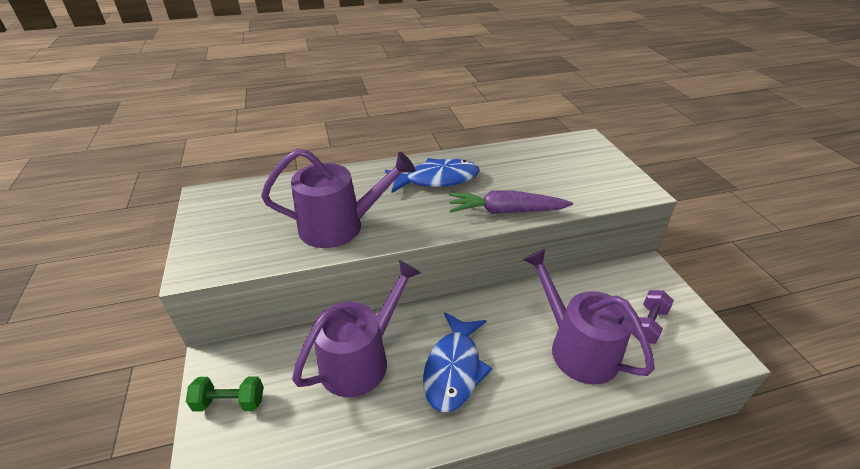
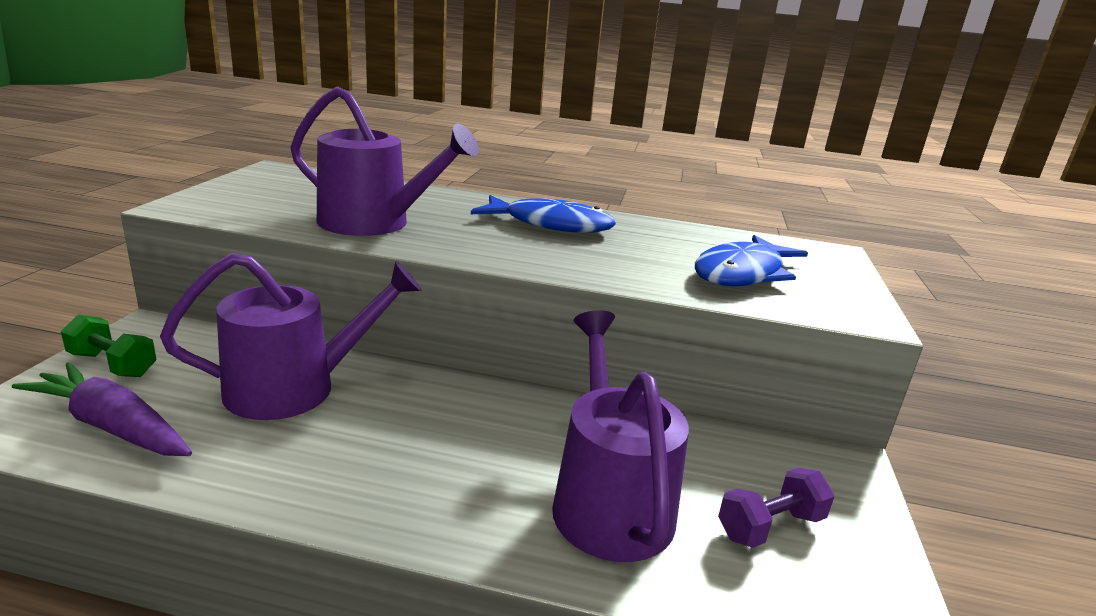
camera: 25 degrees right, 15 degrees down
(454, 369) = (396, 445): blue fish -> blue fish (742, 273)
(506, 211) = (606, 272): purple carrot -> purple carrot (112, 426)

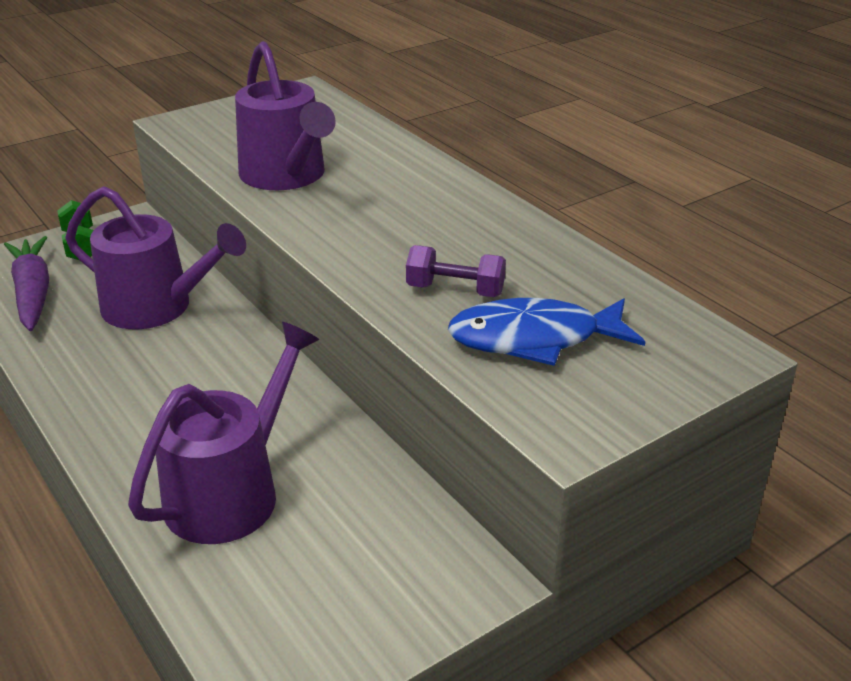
camera: 45 degrees right, 10 degrees up
(551, 224) = (444, 219): blue fish -> none
(770, 526) = (314, 578): purple dumbbell -> purple dumbbell (455, 290)

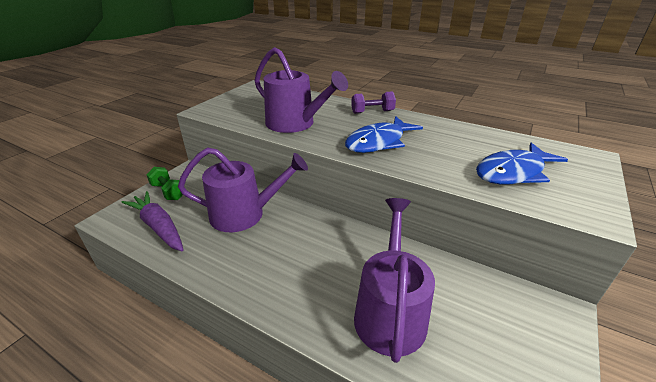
camera: 25 degrees left, 0 degrees up
(380, 237) = (378, 142): none -> blue fish
(455, 290) = (447, 158): purple dumbbell -> purple dumbbell (372, 112)

